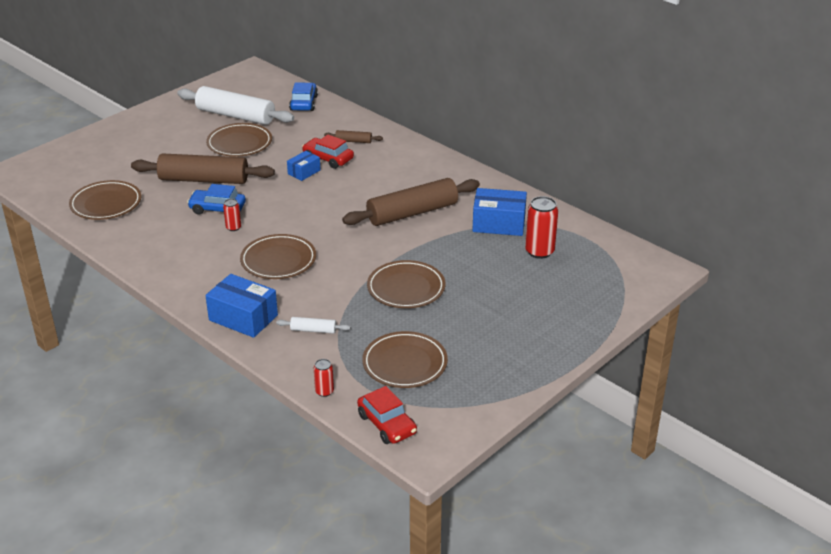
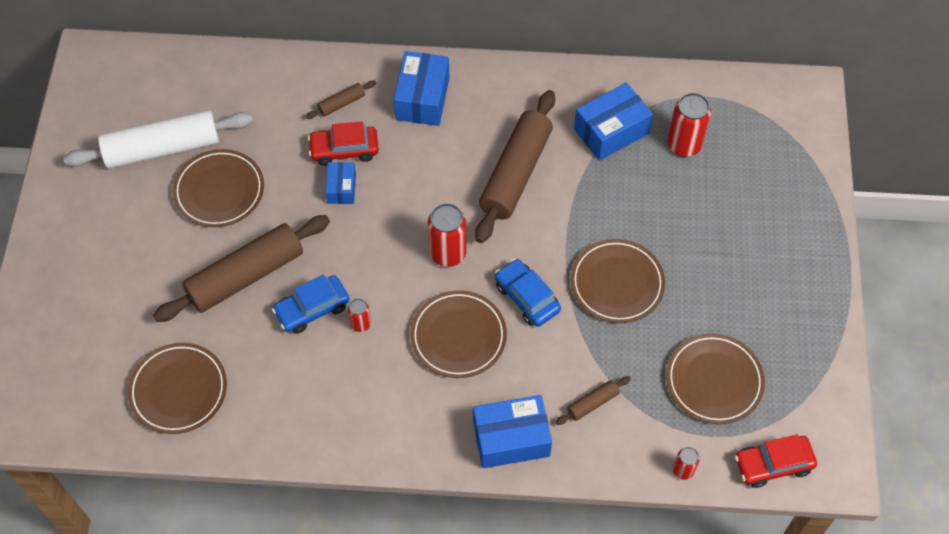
camera: 40 degrees left, 25 degrees up
(303, 103) = (218, 76): blue car -> blue car (526, 298)
(313, 330) = (593, 403): white rolling pin -> brown rolling pin
(323, 225) = (448, 253): none -> red can
(387, 424) = (773, 464): red car -> red car turned 150 degrees clockwise
(402, 159) = (422, 98): none -> blue box

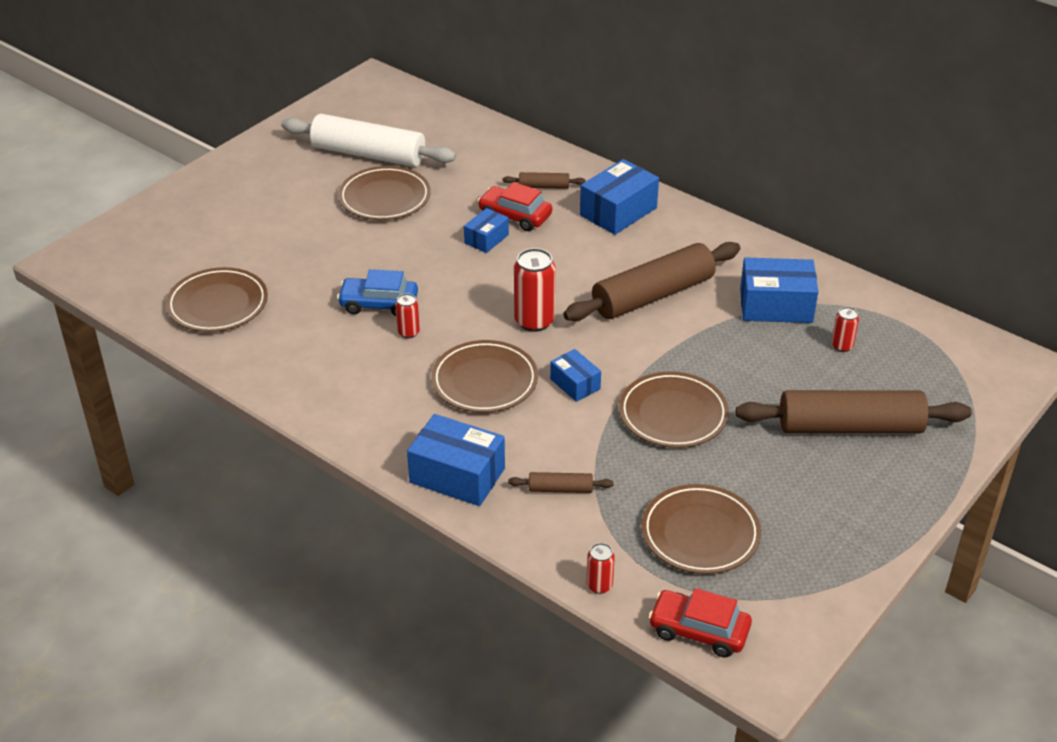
camera: 35 degrees right, 20 degrees down
(245, 275) = (348, 258): brown rolling pin -> brown rolling pin (849, 427)
(526, 298) = (575, 384): blue car -> blue box
(684, 145) = (842, 346): red can -> red can, size x0.54

